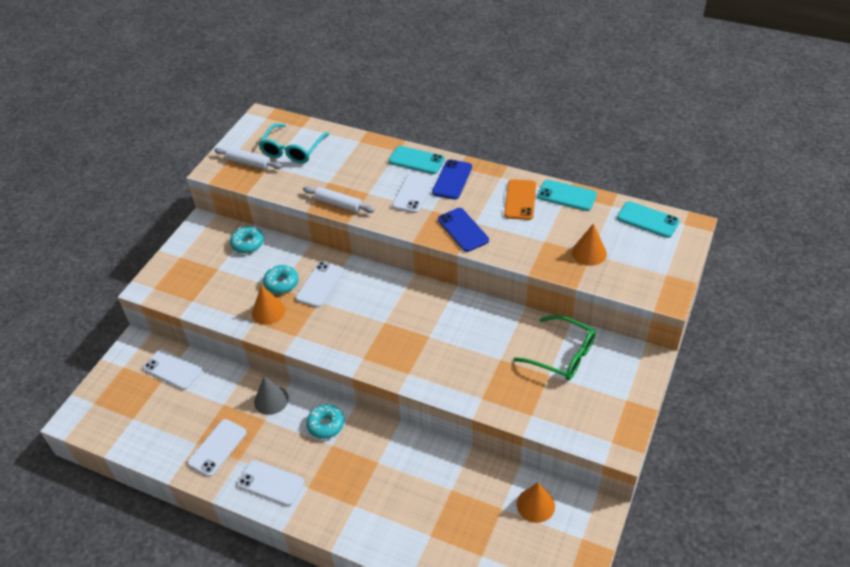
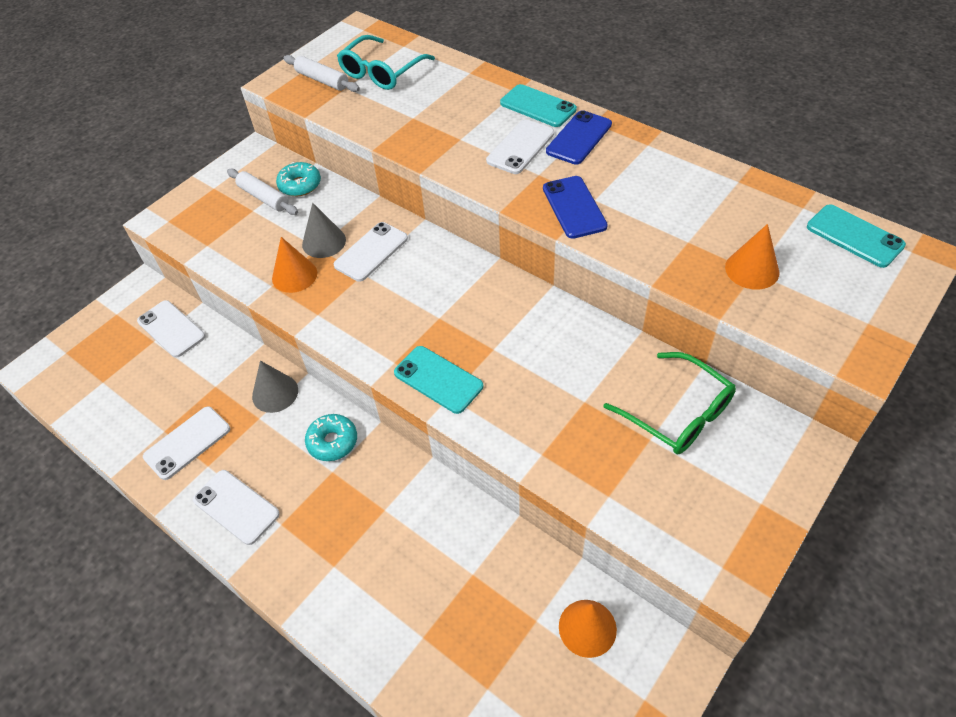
camera: 15 degrees right, 5 degrees up
(281, 283) = (324, 242): turquoise donut -> grey cone
(339, 204) = (416, 147): white rolling pin -> white rolling pin (264, 197)
(520, 200) = (667, 179): orange phone -> none
(566, 195) = (737, 183): turquoise phone -> turquoise phone (438, 379)

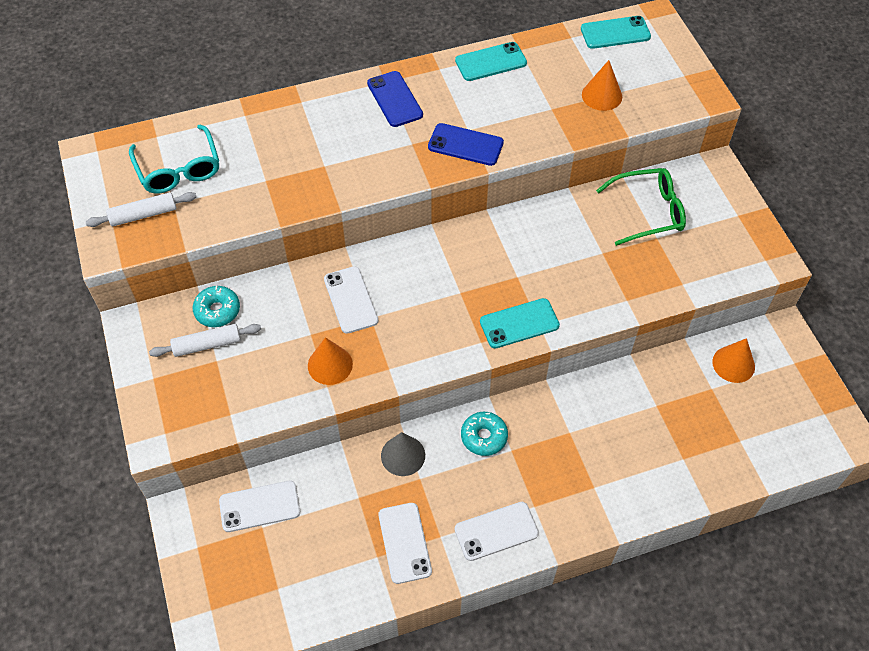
camera: 60 degrees left, 5 degrees up
(324, 242) = (308, 326): grey cone -> none
(520, 147) = (371, 137): white phone -> none
(538, 106) = (333, 100): turquoise phone -> turquoise phone (490, 62)

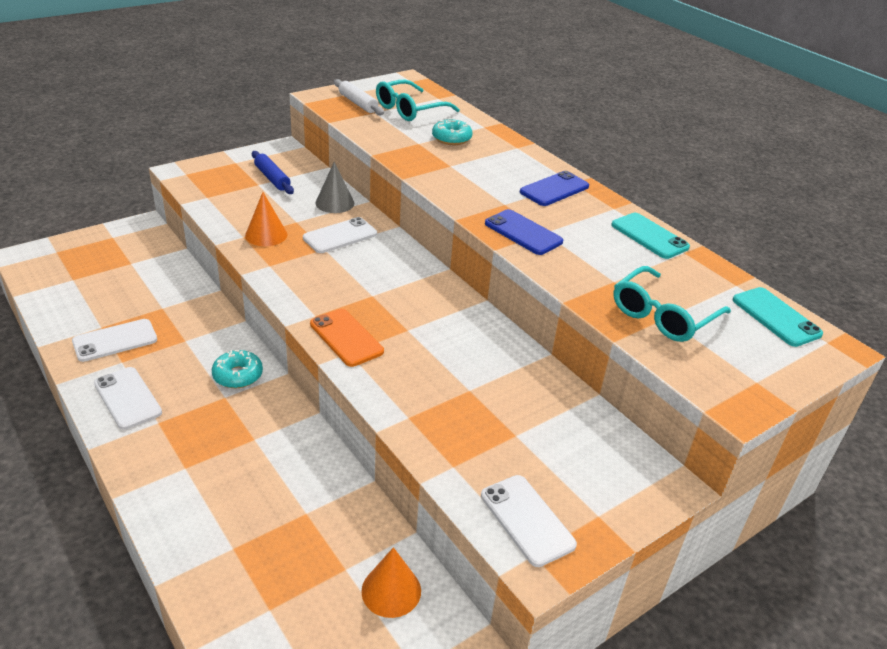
camera: 70 degrees right, 20 degrees down
(207, 344) = (272, 178): white rolling pin -> blue rolling pin
(217, 310) = (307, 178): turquoise donut -> turquoise donut (451, 138)
(259, 506) = (150, 259): white phone -> white phone (527, 520)
(403, 455) = (209, 326): grey cone -> grey cone (335, 203)
(465, 145) = (523, 233): blue phone -> blue phone turned 45 degrees counterclockwise
(519, 323) = (346, 338): turquoise phone -> orange phone
(602, 95) = (663, 315): orange cone -> turquoise glasses
(647, 212) = (552, 423): green glasses -> none

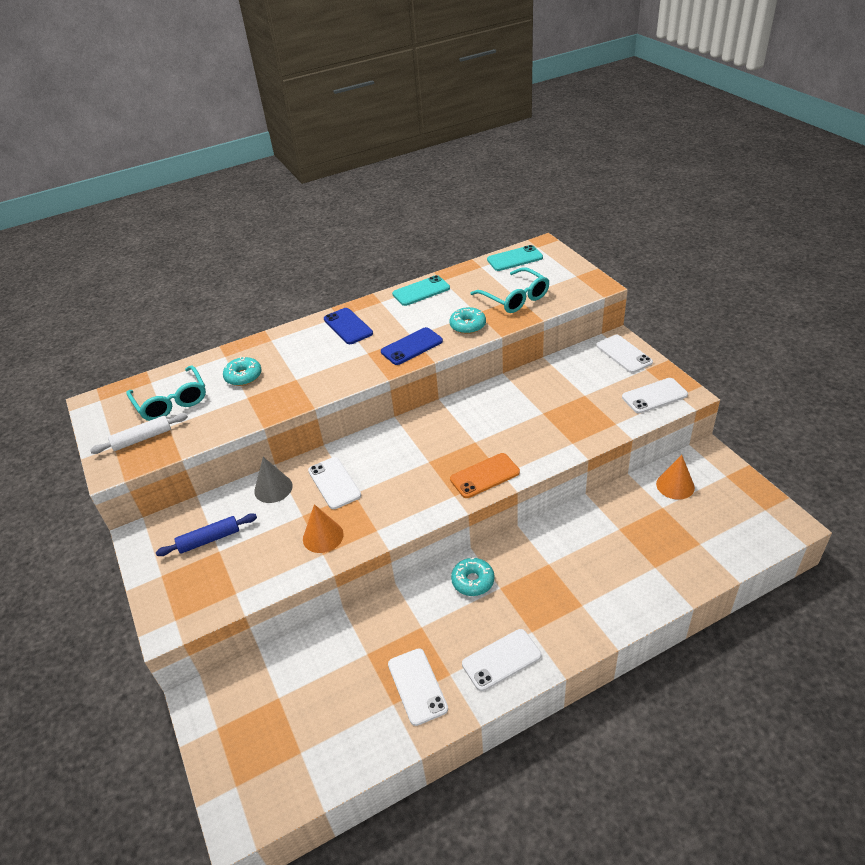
camera: 75 degrees left, 5 degrees up
(580, 274) = (468, 325): none -> turquoise donut
(632, 489) = (624, 354): none -> white phone

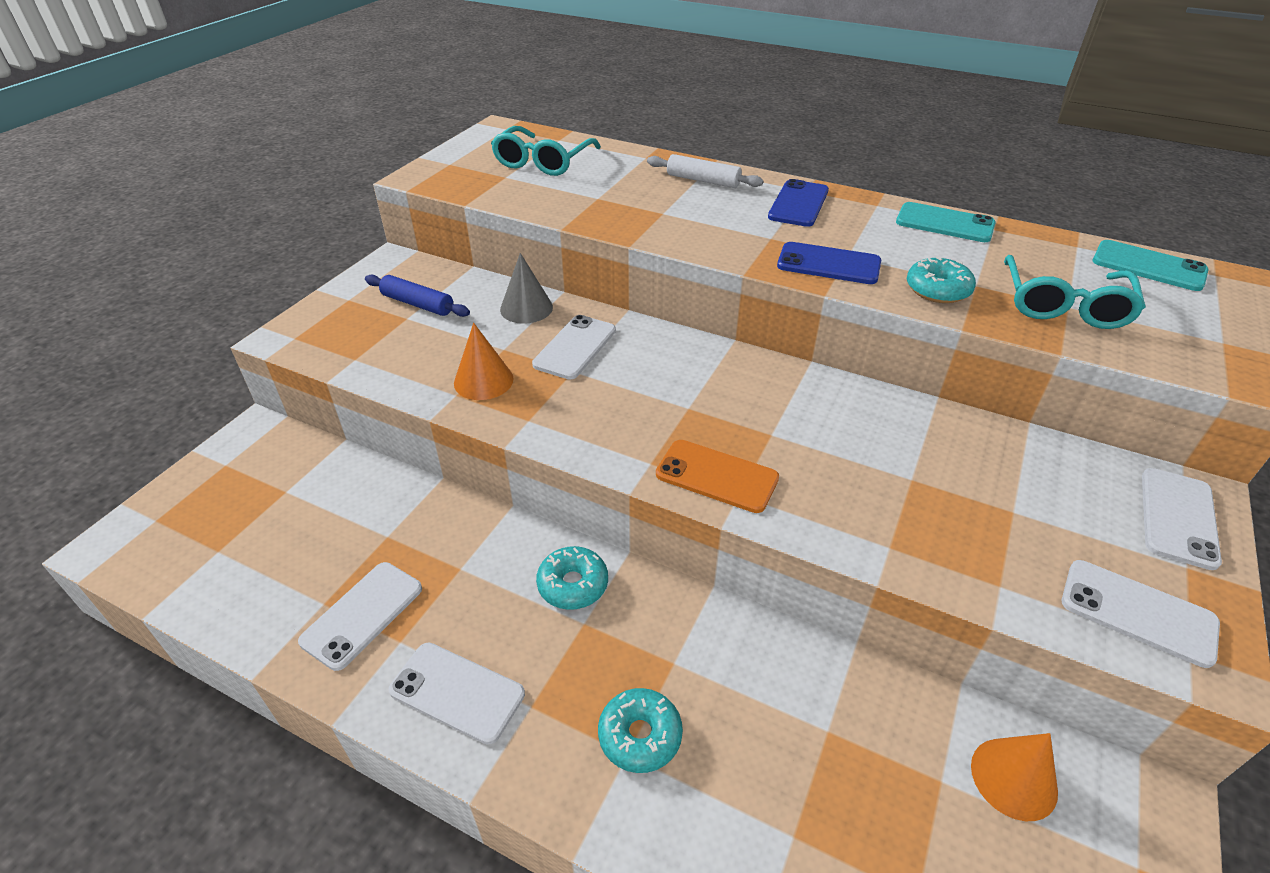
camera: 50 degrees right, 0 degrees up
(142, 438) = (474, 172): white rolling pin -> white rolling pin (703, 180)
(243, 376) = (627, 181): turquoise donut -> turquoise donut (640, 736)

